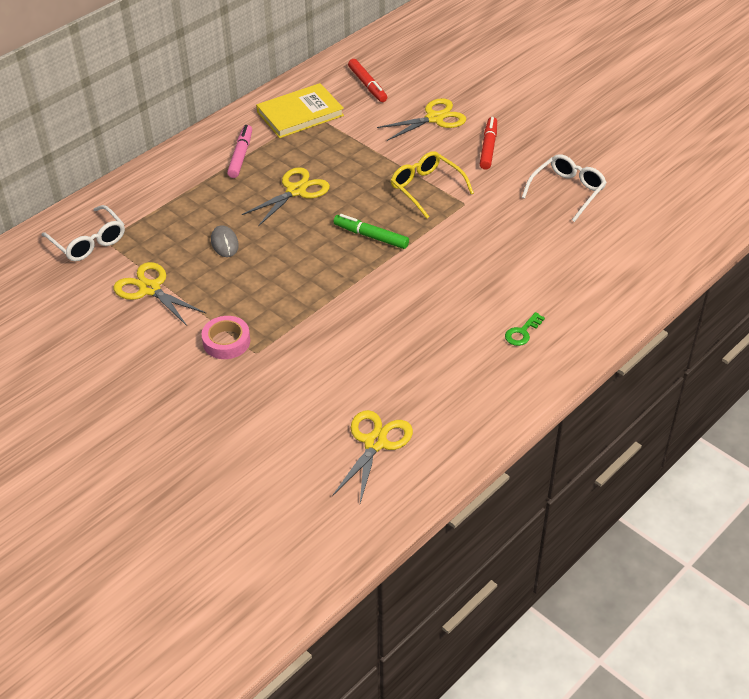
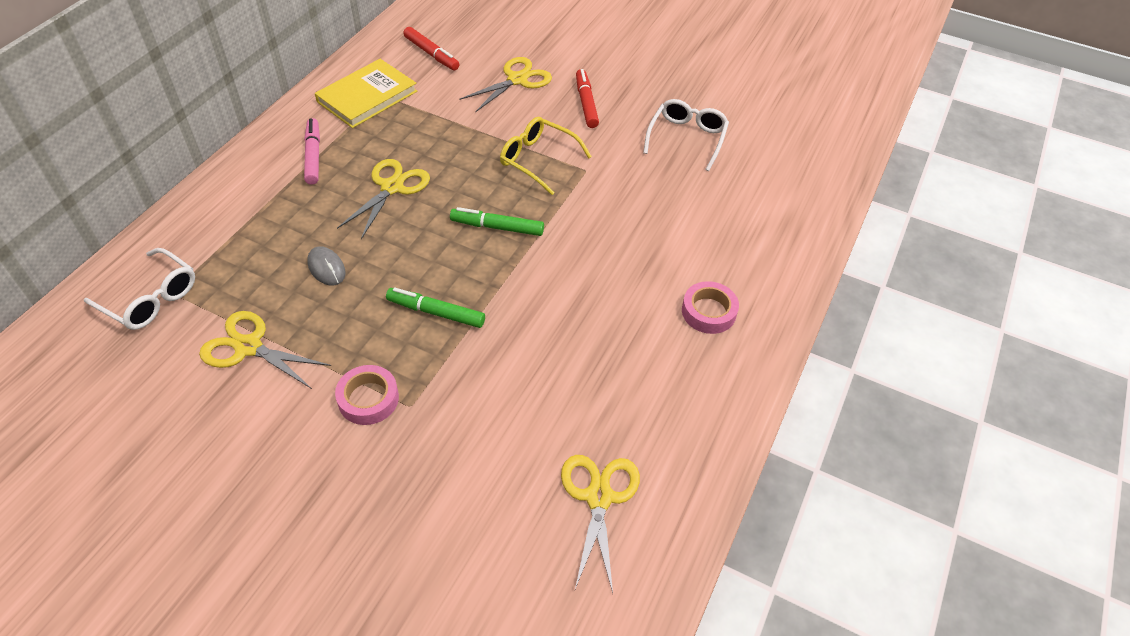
camera: 20 degrees left, 5 degrees up
(298, 291) = (436, 313): none -> green marker
(522, 332) = (708, 312): green key -> pink tape

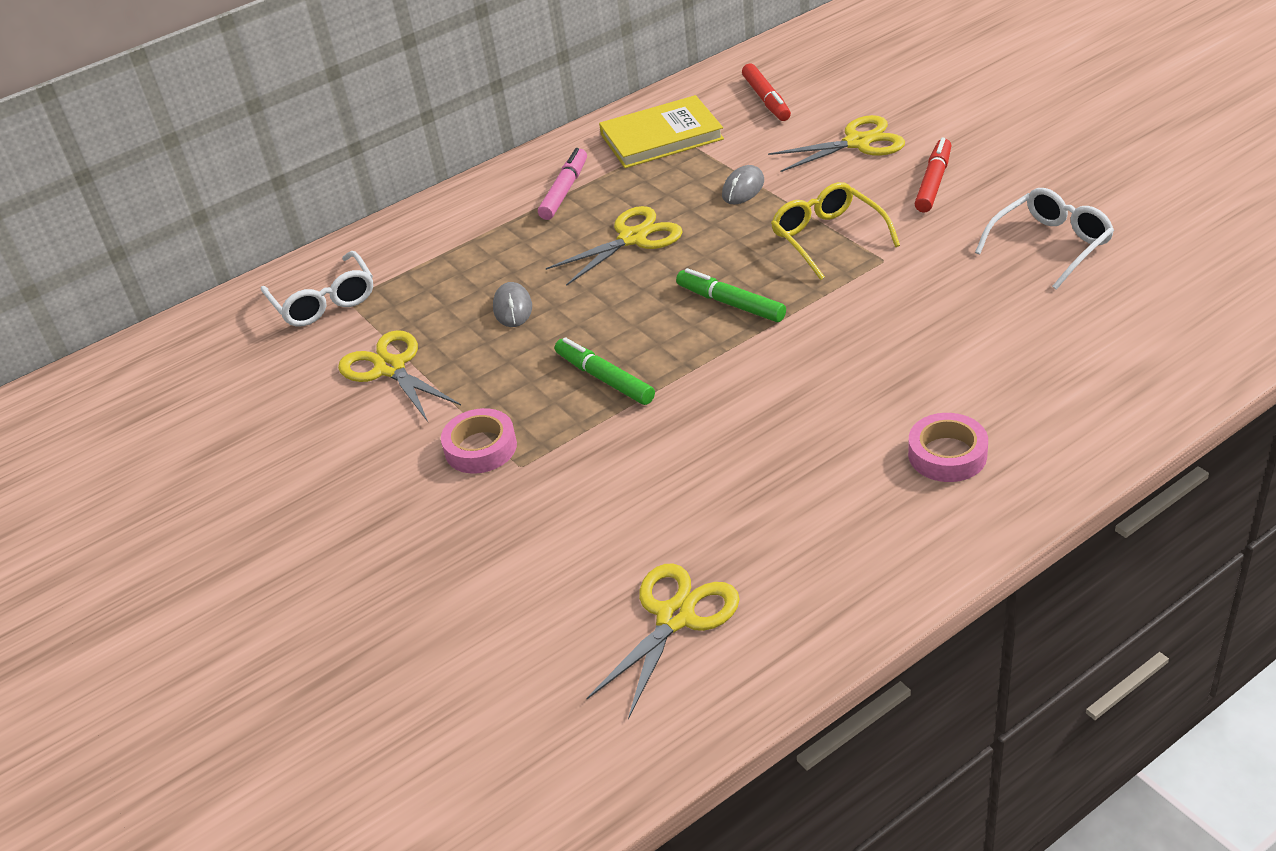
camera: 35 degrees right, 10 degrees down
(454, 130) = (743, 188): none -> grey mouse

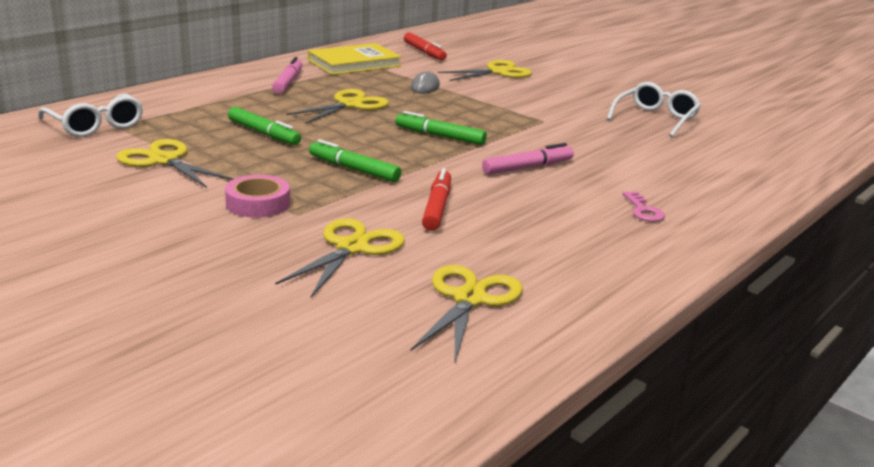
camera: 20 degrees left, 15 degrees down
(513, 308) = (264, 133): grey mouse -> green marker
(568, 528) = (352, 248): none -> yellow scissors
(825, 367) = (527, 167): none -> pink marker
(828, 238) = (498, 110): yellow glasses -> none
(933, 182) = (559, 90): red marker -> red marker (437, 207)
(947, 454) = (643, 210): pink tape -> pink key

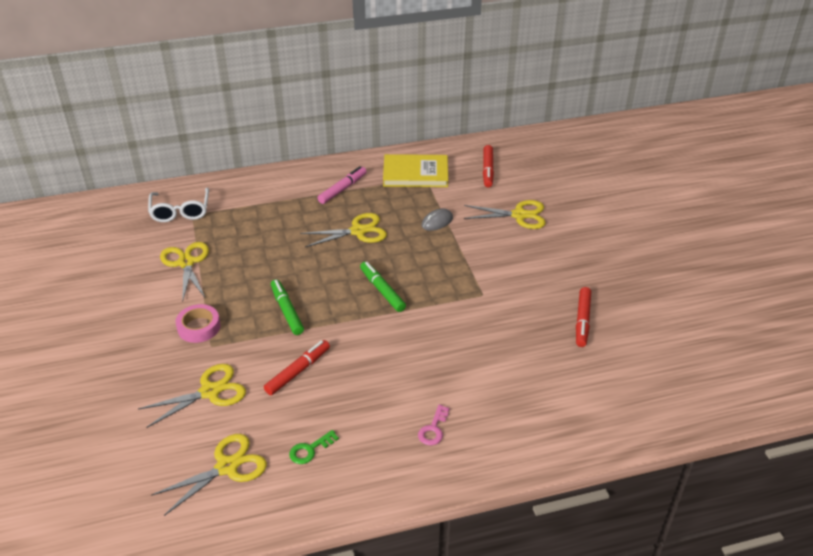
camera: 35 degrees right, 15 degrees up
(264, 133) = (269, 250): green marker -> none
(527, 167) = (405, 349): pink marker -> none
(544, 258) = (310, 450): none -> green key
(655, 119) = (582, 320): white glasses -> red marker

